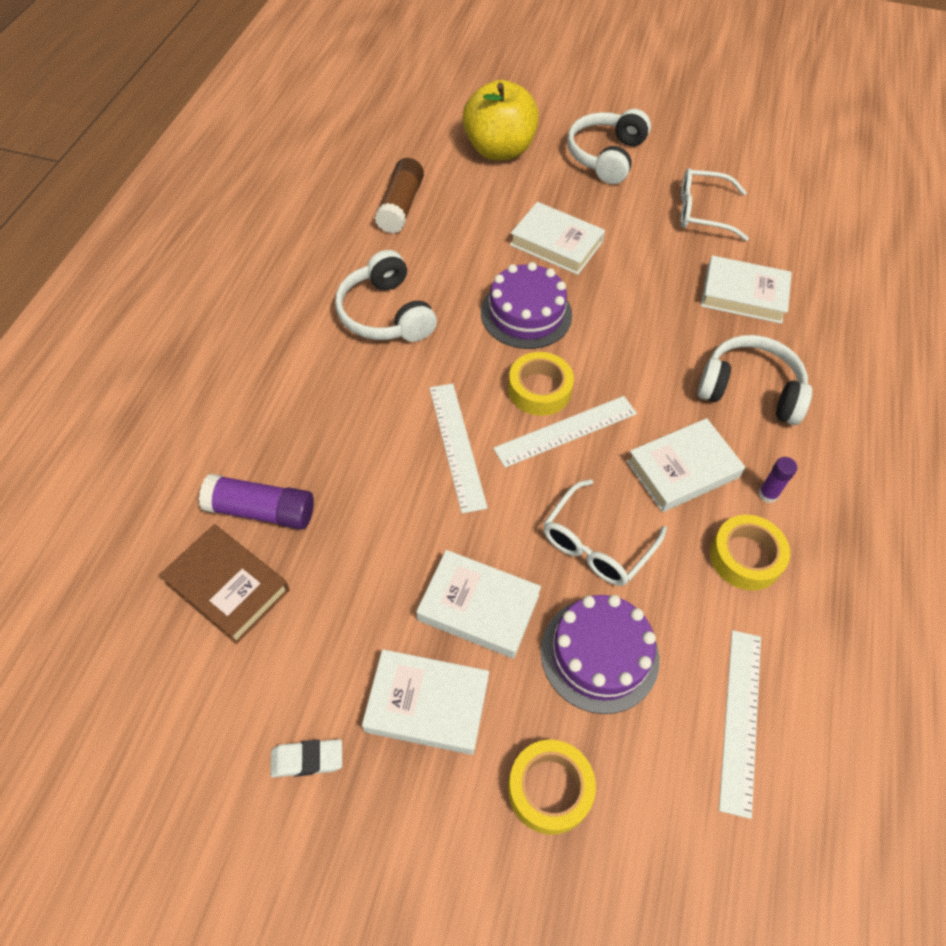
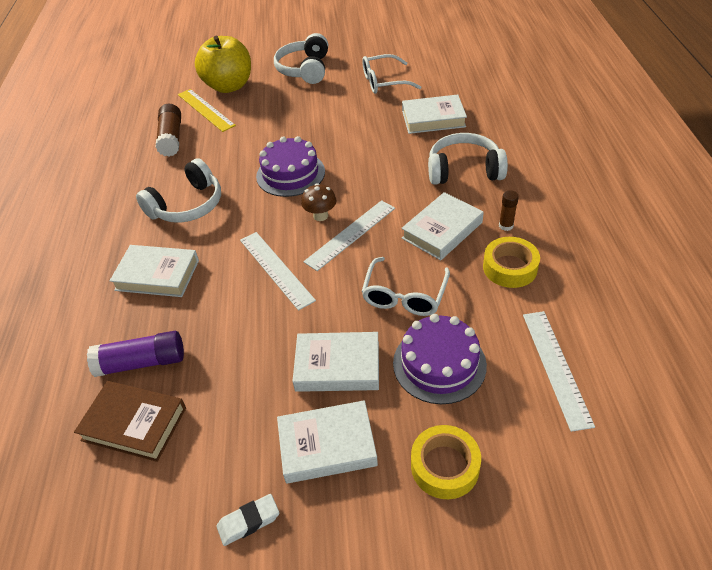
camera: 15 degrees left, 10 degrees down
(385, 314) = (187, 205): white headphones -> white headphones turned 90 degrees counterclockwise
(457, 177) = (205, 110): none -> yellow ruler
(539, 390) = (320, 216): yellow tape -> brown mushroom
(556, 243) = (293, 127): white book -> white book (157, 275)
(768, 494) = (506, 226): purple glue stick -> brown glue stick

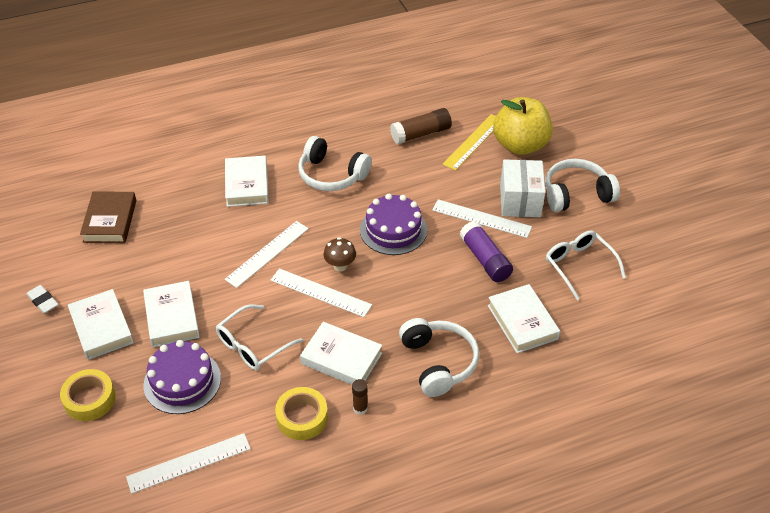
camera: 70 degrees right, 0 degrees up
(142, 362) = (161, 206): purple glue stick -> purple glue stick (485, 259)
(295, 97) = (520, 201): none -> white box
(305, 121) = (481, 218): none -> white ruler
(404, 295) = (253, 345): white glasses -> white glasses turned 45 degrees counterclockwise

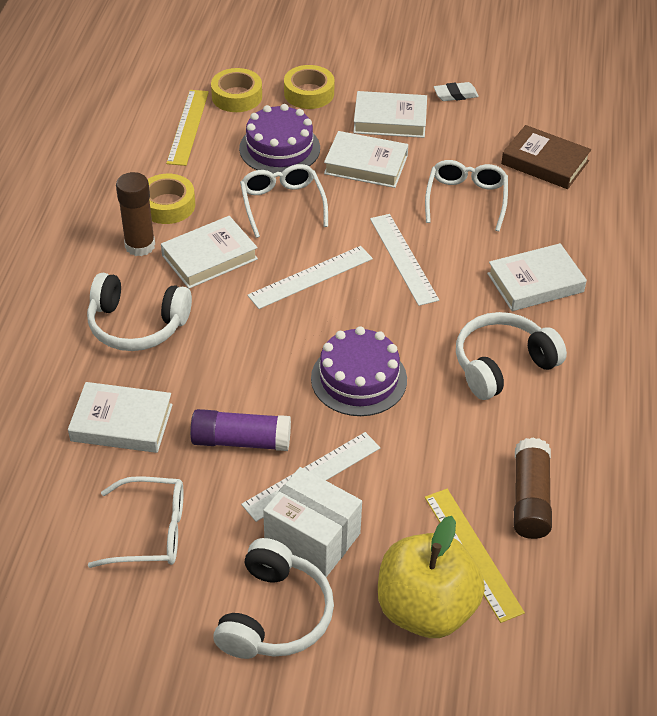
camera: 120 degrees right, 0 degrees up
(122, 450) = (237, 96): none -> yellow tape
(180, 246) = (466, 199): none -> white glasses
(189, 463) = (188, 127): white ruler -> yellow ruler
(247, 185) = (535, 283): white book -> white book turned 45 degrees counterclockwise
(340, 266) = (337, 308): brown mushroom -> none
(360, 408) = (140, 246): brown glue stick -> brown glue stick, size x1.83

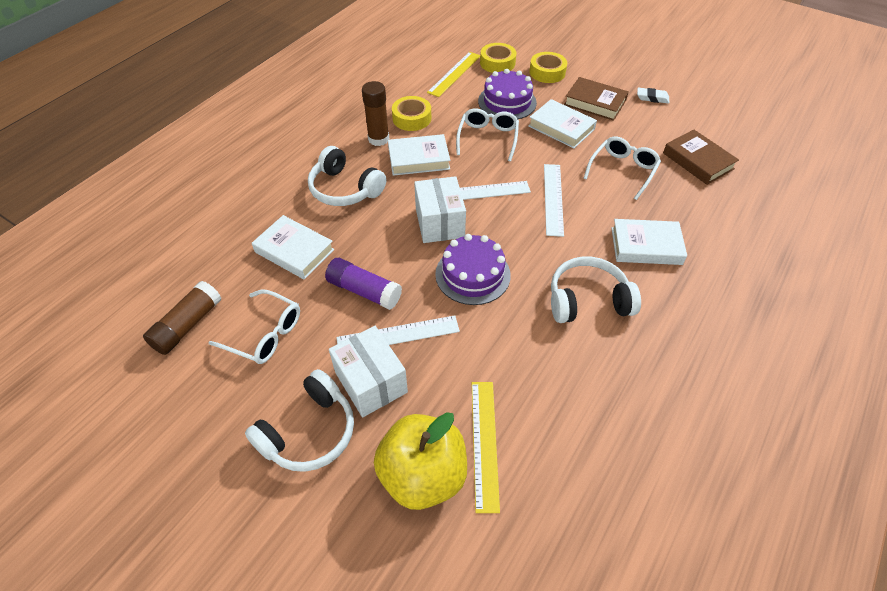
camera: 25 degrees right, 5 degrees up
(284, 330) = (439, 223): none -> white box
(390, 120) = (595, 103): white book -> brown book
(530, 499) = (555, 415): brown glue stick -> brown glue stick (187, 325)

